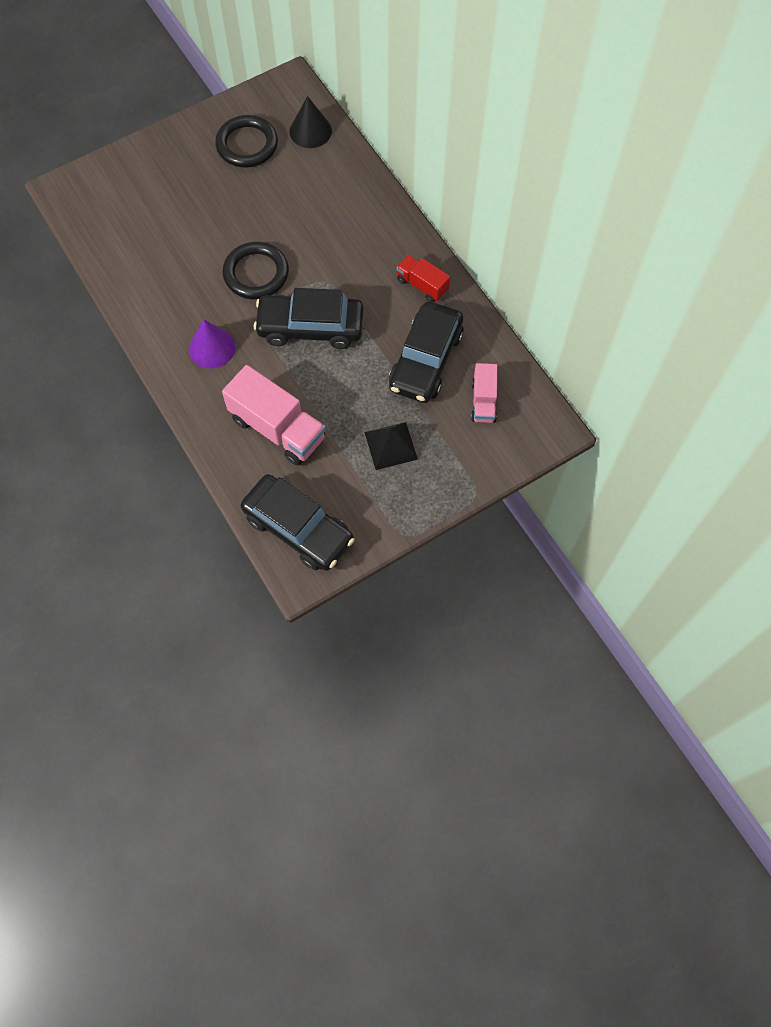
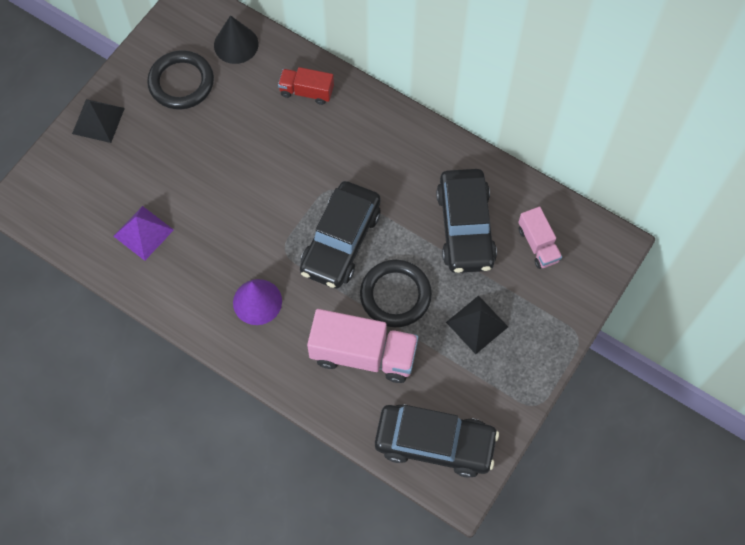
camera: 25 degrees left, 0 degrees up
(149, 253) = (143, 233): none -> purple pyramid
(162, 149) = (98, 120): none -> black pyramid
(256, 273) = (260, 209): black ring -> black ring (395, 295)
(310, 327) = (341, 241): black car -> black car turned 45 degrees counterclockwise
(422, 285) = (423, 155): red truck -> red truck (306, 91)

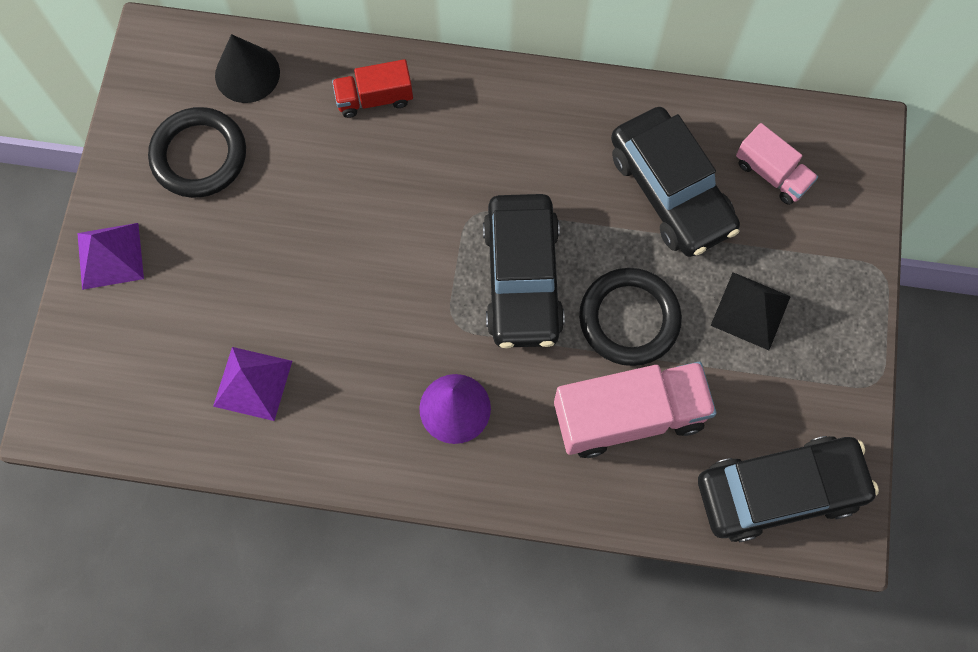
camera: 25 degrees left, 5 degrees up
(98, 120) = (110, 255): black pyramid -> purple pyramid

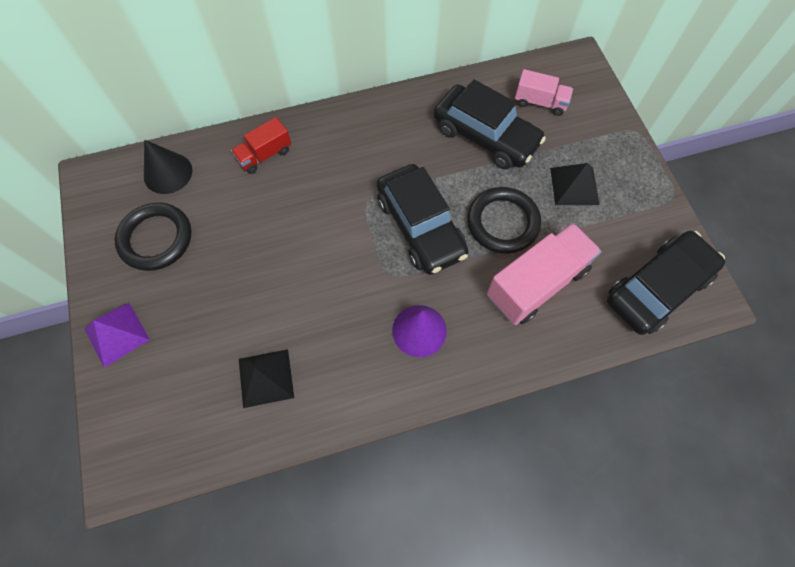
camera: 25 degrees left, 5 degrees down
(252, 383) = (265, 378): purple pyramid -> black pyramid

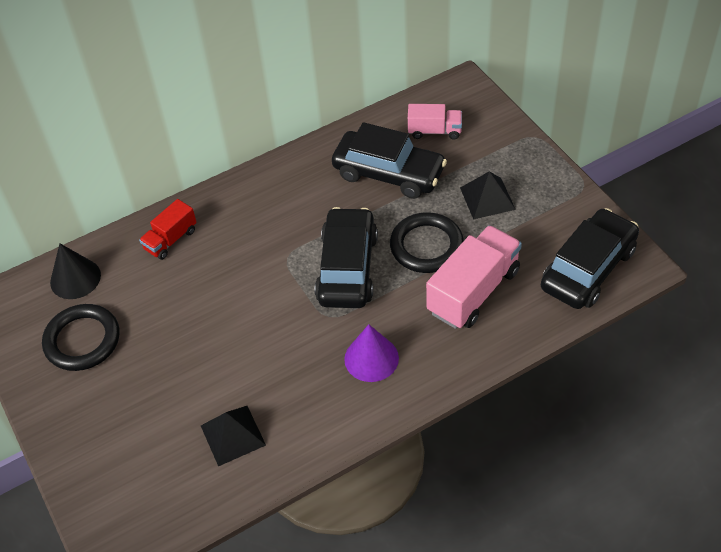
camera: 10 degrees left, 15 degrees down
(117, 334) = (70, 434): purple pyramid -> none
(420, 226) = (347, 268): black car -> black car turned 135 degrees counterclockwise

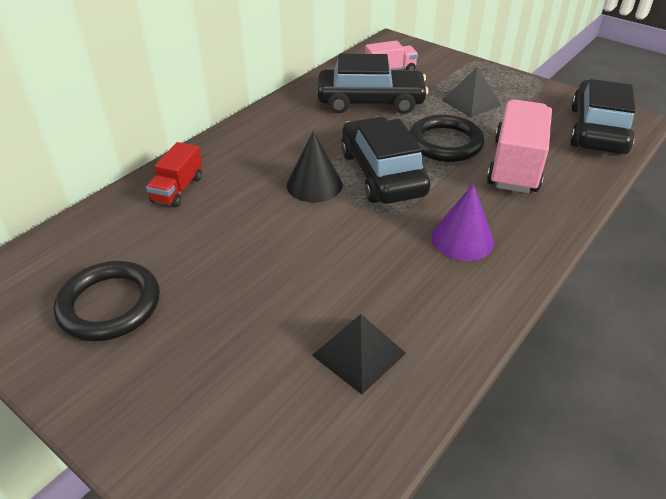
camera: 25 degrees left, 10 degrees down
(75, 278) = (75, 246): black cone -> black cone (314, 185)

